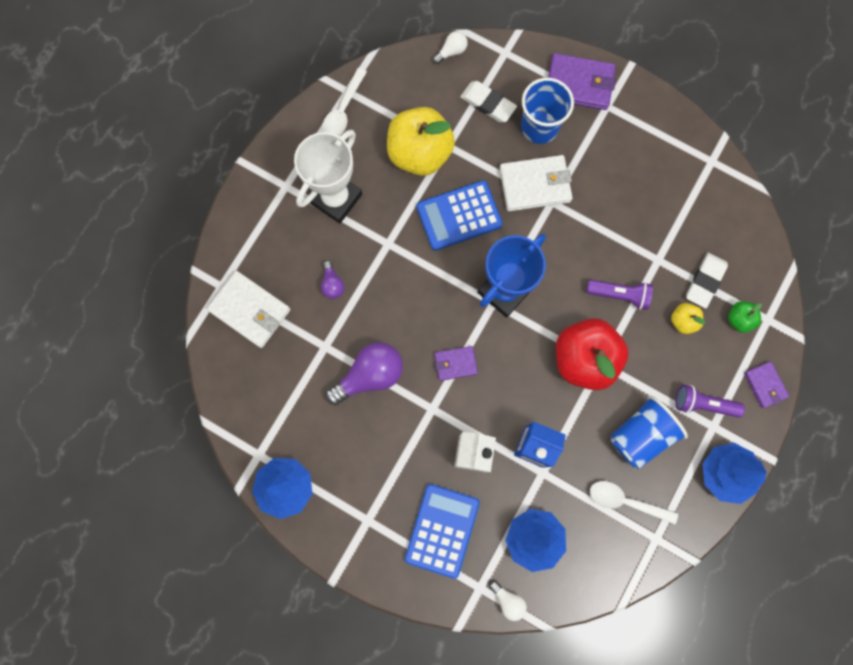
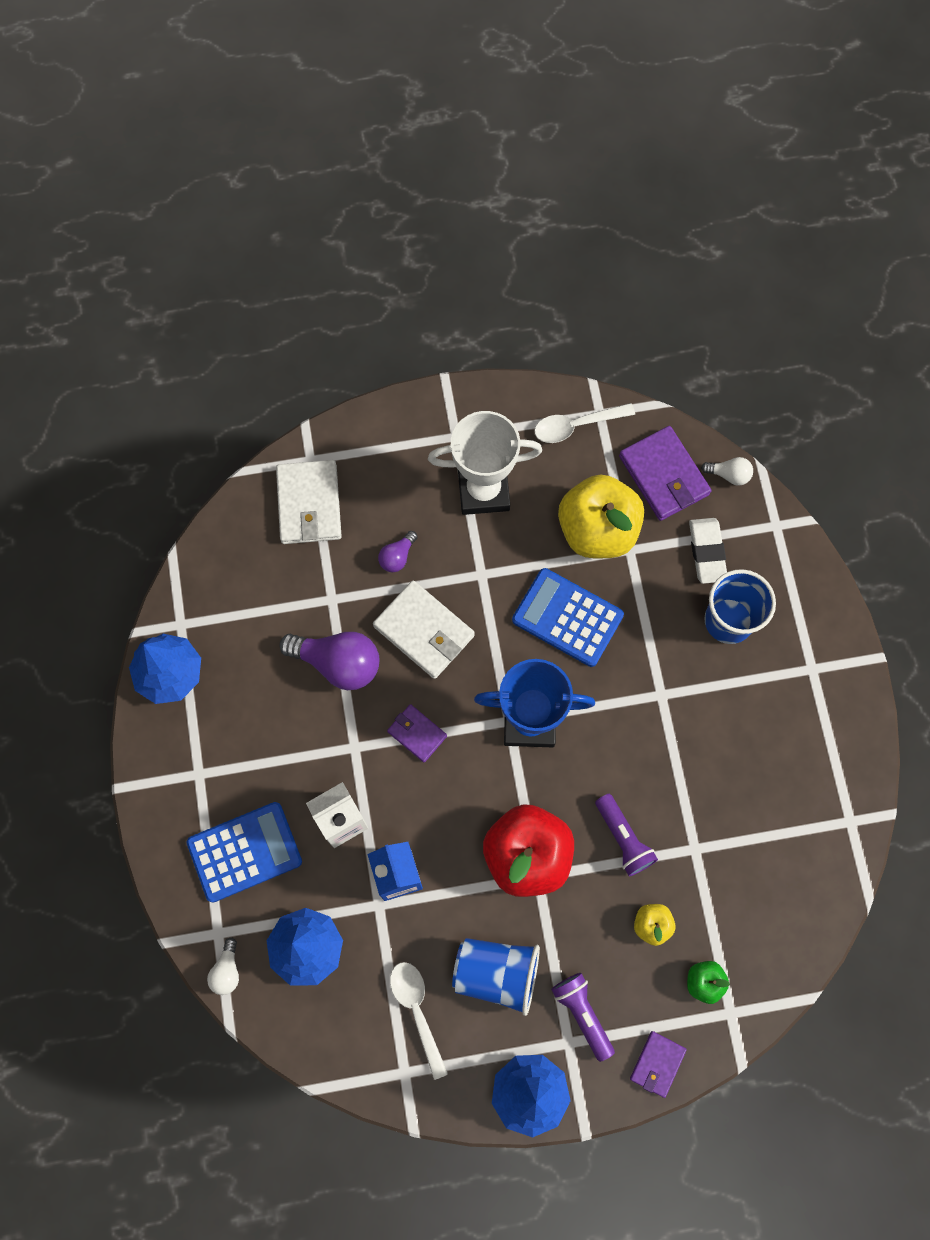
camera: 50 degrees right, 5 degrees down
(535, 185) = (664, 664): white wallet -> white wallet (424, 631)
(579, 84) = (809, 623): purple wallet -> purple wallet (664, 475)
(705, 281) = (714, 914): white eraser -> none

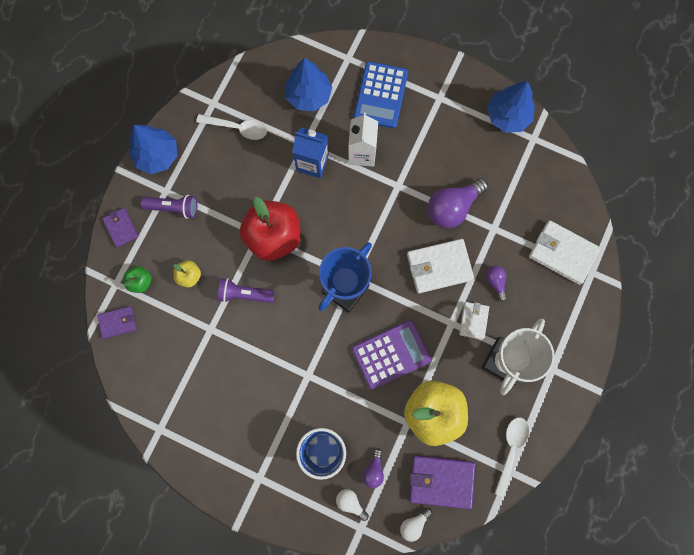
camera: 125 degrees right, 5 degrees up
(227, 970) = (326, 51): white light bulb -> white light bulb (350, 502)
(417, 734) = (382, 223): purple wallet -> purple wallet (118, 322)
(461, 552) = (473, 320): none -> white wallet
(496, 973) = (226, 179): blue cup -> none
(567, 617) = (391, 354): blue calculator -> purple calculator
(707, 552) = (373, 470): white eraser -> purple light bulb

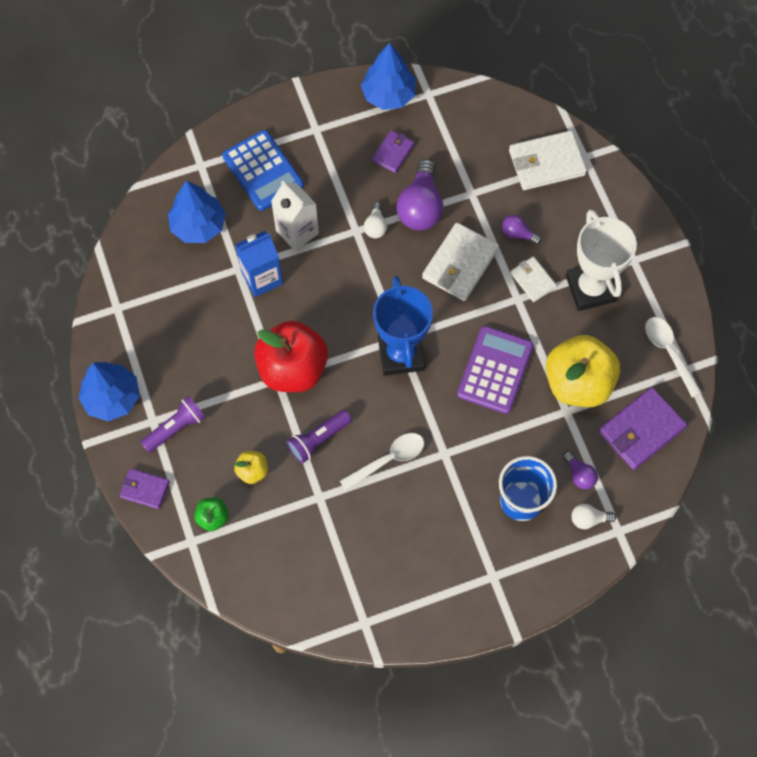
camera: 45 degrees left, 10 degrees down
(118, 322) = (229, 571): purple wallet -> purple wallet (393, 153)
(237, 128) = (162, 309): white spoon -> white spoon (388, 460)
(414, 524) = (656, 485): white light bulb -> white light bulb (375, 226)

